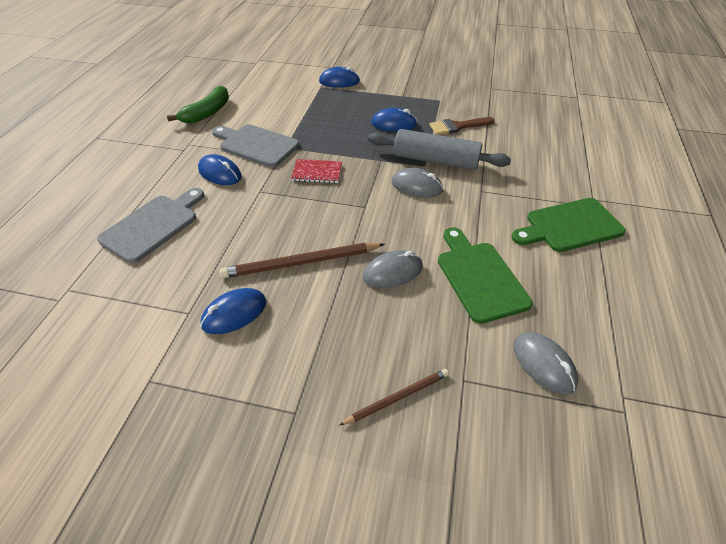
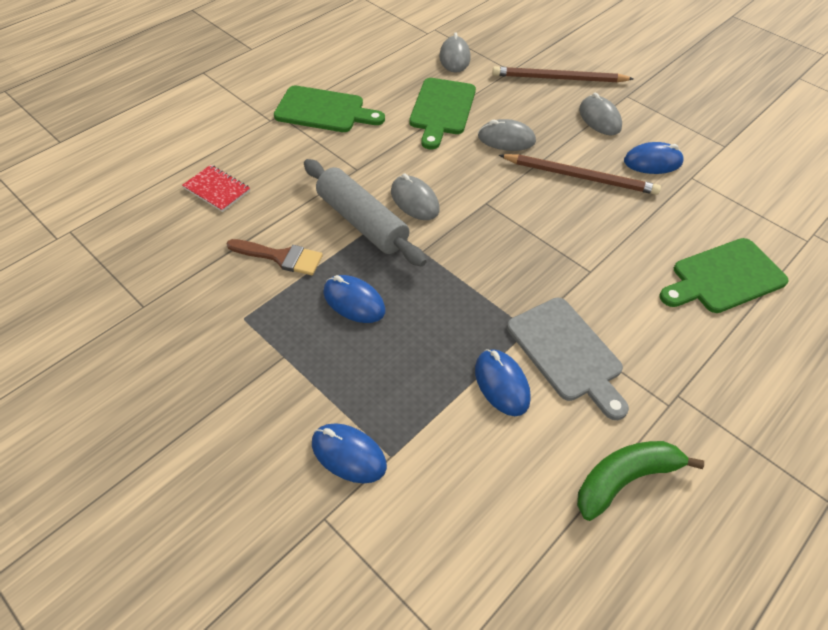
camera: 150 degrees left, 5 degrees up
(153, 225) = (723, 277): grey cutting board -> green cutting board
(220, 173) = (632, 321): blue mouse -> blue mouse (501, 384)
(313, 349) = (599, 119): none -> grey mouse
(317, 172) = (510, 267): red notebook -> red notebook (217, 189)
(397, 397) = (558, 78): brown pencil -> brown pencil, size x1.68

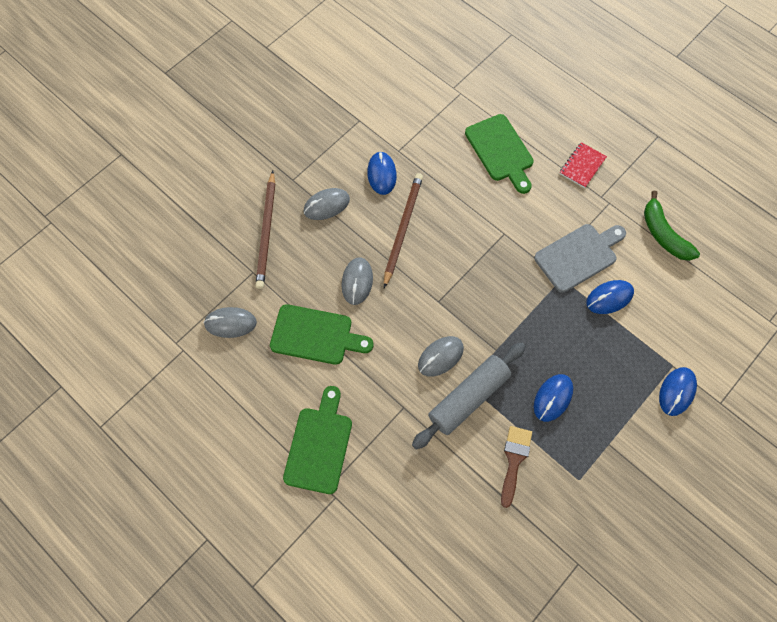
camera: 90 degrees left, 15 degrees up
(217, 189) = (438, 531): red notebook -> red notebook (582, 166)

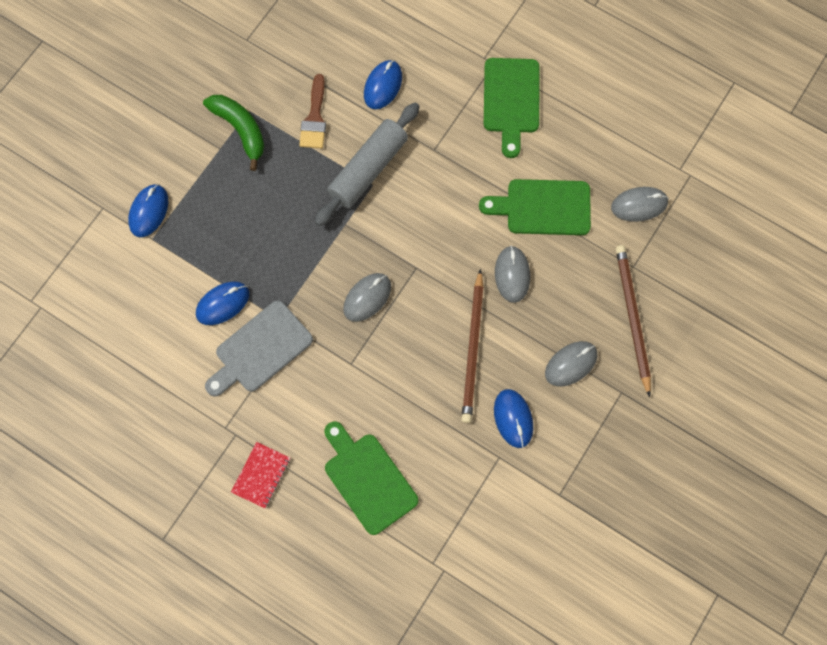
camera: 170 degrees right, 5 degrees up
(440, 357) = (404, 207): grey mouse -> grey mouse (367, 298)
(552, 398) = (280, 184): blue mouse -> blue mouse (383, 86)
(663, 234) = (158, 395): green banana -> green banana (240, 130)

